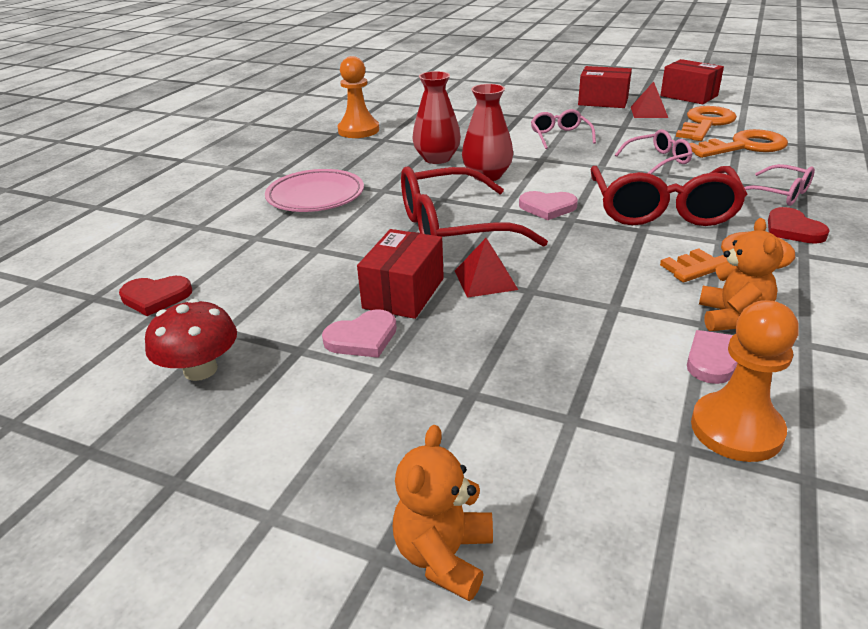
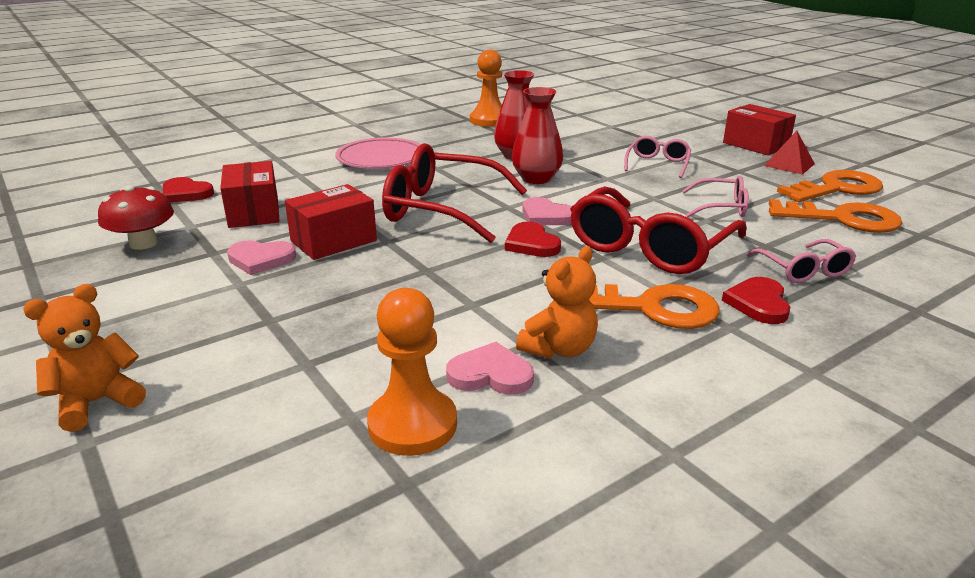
camera: 30 degrees right, 5 degrees down
(485, 280) = (405, 251): red pyramid -> none
(575, 236) = (531, 244): none -> red heart
(688, 96) = (864, 160): red box -> red box (253, 212)

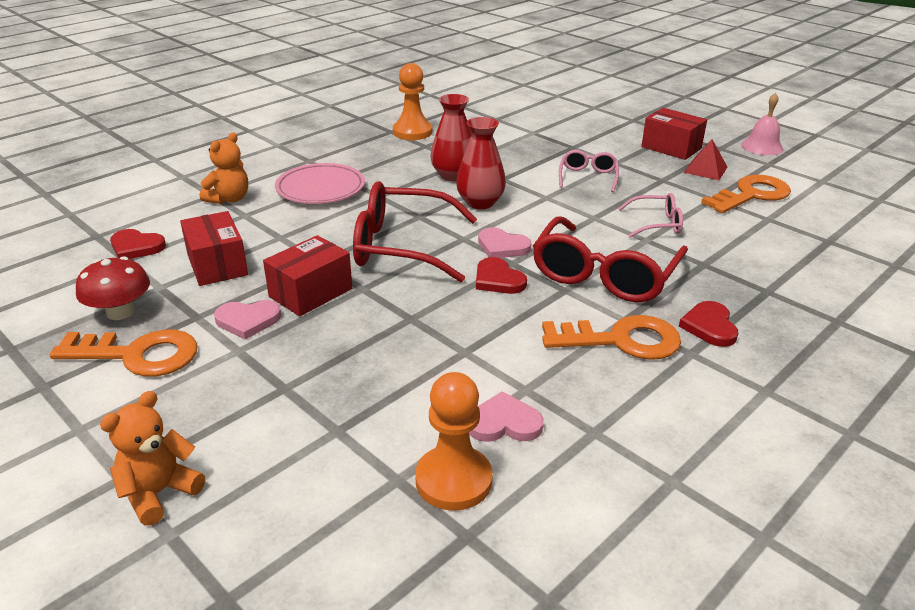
camera: 10 degrees left, 5 degrees up
(559, 349) = (555, 391): orange teddy bear -> orange teddy bear (229, 199)
(803, 270) = (739, 287): pink glasses -> none
(842, 219) = (762, 229): orange key -> orange key (137, 355)
(858, 149) = (762, 147): none -> pink bell

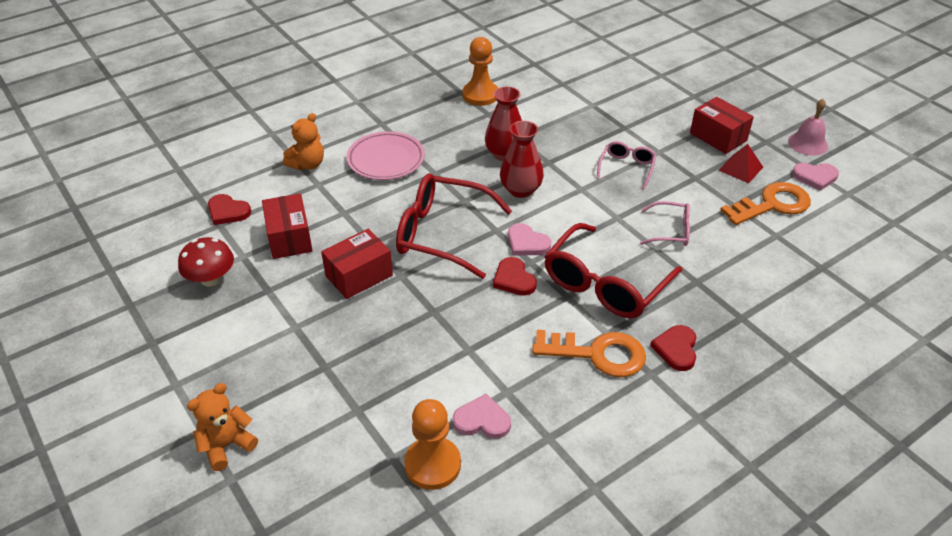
camera: 10 degrees right, 10 degrees up
(137, 355) = (220, 322): orange key -> none
(248, 320) = (306, 298): pink heart -> pink heart (815, 177)

